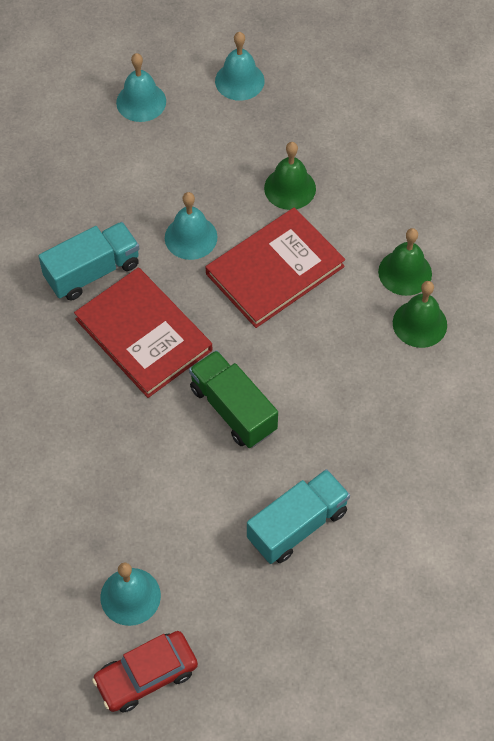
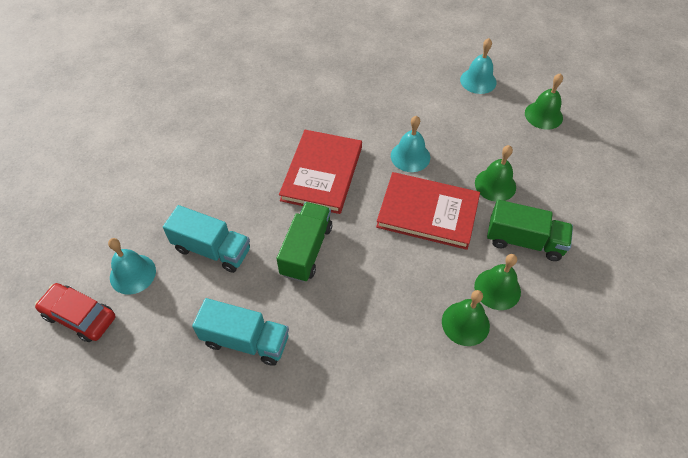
camera: 55 degrees right, 5 degrees down
(92, 271) = (343, 125): turquoise truck -> turquoise truck (212, 249)
(239, 81) = (543, 115): turquoise bell -> green bell
(372, 212) = (524, 241): none -> green truck

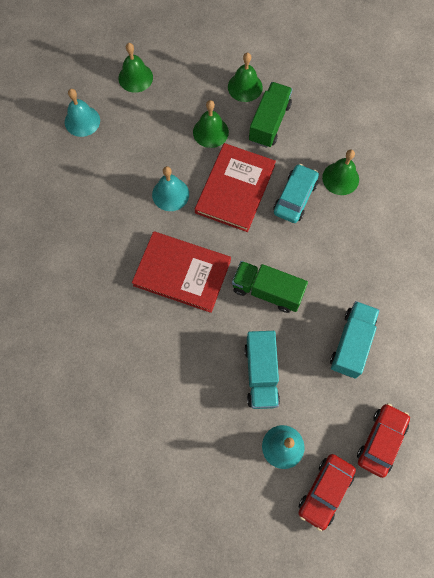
camera: 85 degrees left, 15 degrees up
(127, 375) = (381, 441): none -> red car
(212, 249) = (261, 374): turquoise truck -> turquoise truck turned 150 degrees clockwise
(428, 273) = (295, 197): none -> turquoise car
(497, 289) = (312, 151): green bell -> green bell (245, 87)

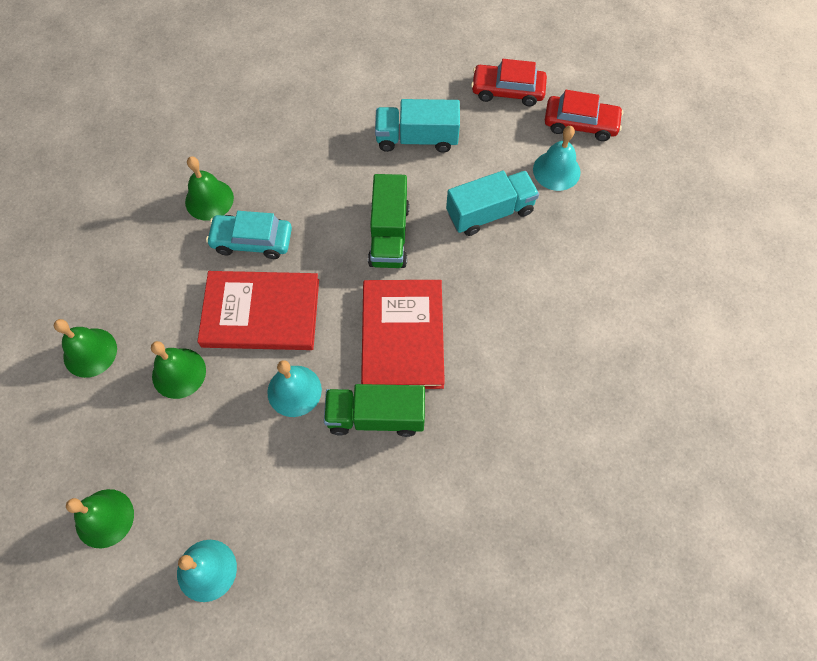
camera: 110 degrees left, 5 degrees down
(269, 123) = (145, 303): green truck -> green truck (376, 416)

